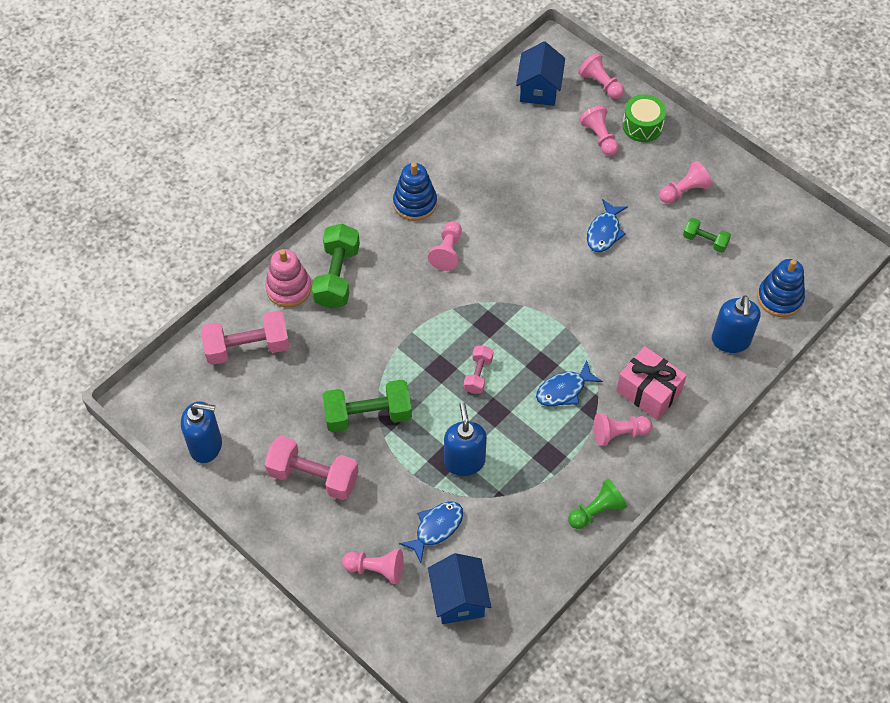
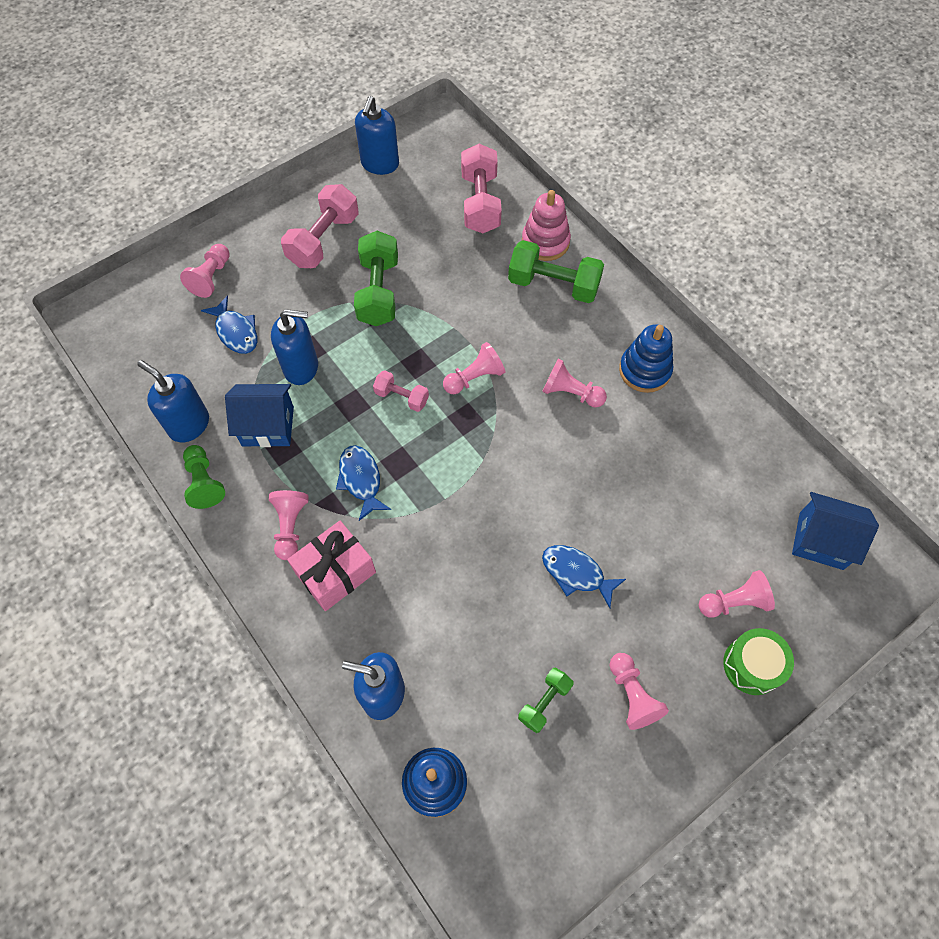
camera: 100 degrees right, 5 degrees up
(459, 599) = (156, 339): blue house -> blue house (268, 426)
(543, 541) = (189, 424): none -> blue soap dispenser
(600, 84) = (831, 624): pink pawn -> pink pawn (474, 378)

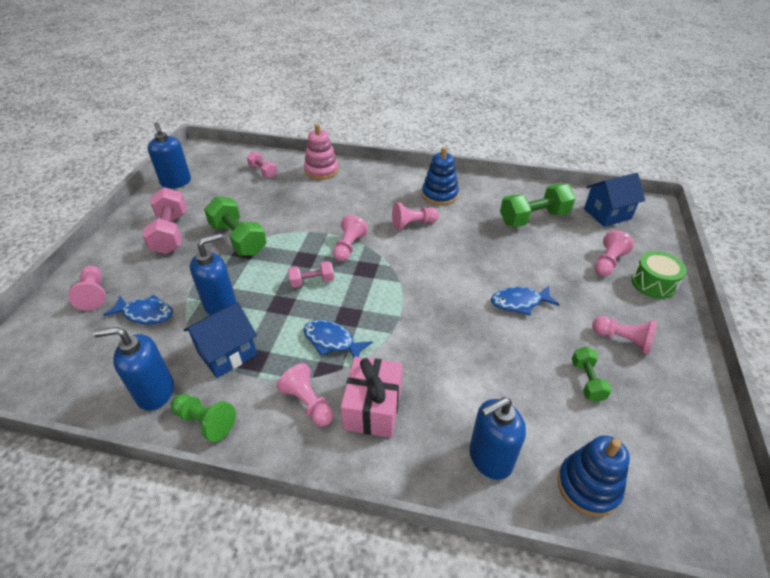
camera: 40 degrees left, 20 degrees down
(480, 203) = (263, 171): pink dumbbell -> pink dumbbell, size x0.56
(553, 285) = (347, 185): green dumbbell -> green dumbbell (533, 218)

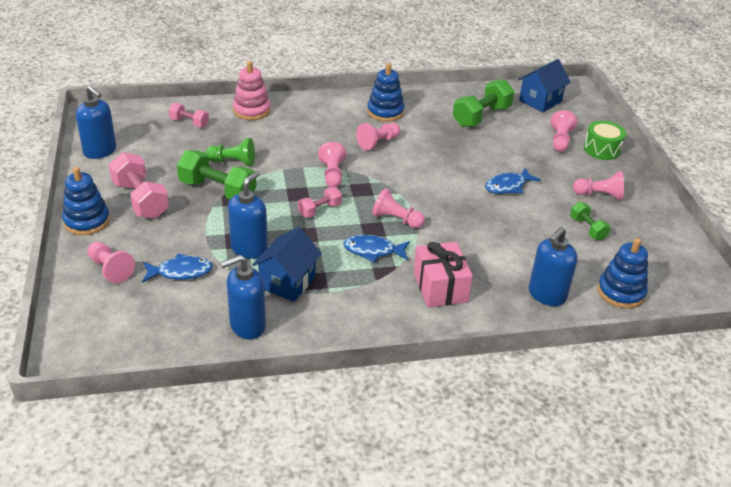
camera: 25 degrees left, 5 degrees down
(115, 243) = (87, 221): none -> blue stacking toy
(205, 422) = (310, 333): green pawn -> green pawn (233, 162)
(308, 403) = (386, 298): pink pawn -> pink pawn (396, 219)

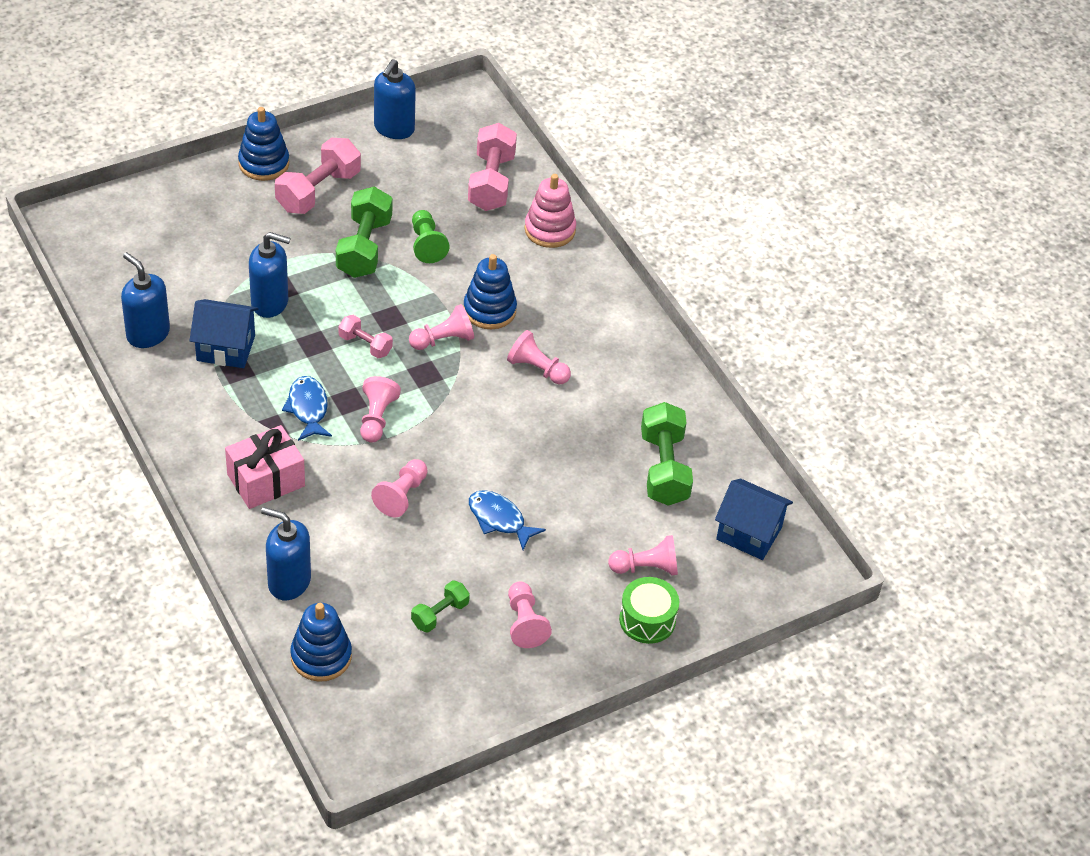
camera: 70 degrees right, 10 degrees up
(110, 269) = (195, 207): pink pawn -> pink pawn (401, 495)
(181, 272) = (210, 260): blue fish -> none
(189, 122) = (491, 182): pink dumbbell -> pink dumbbell, size x1.80
(385, 112) = (619, 361): blue stacking toy -> blue stacking toy (489, 310)
(481, 116) = (664, 468): green dumbbell -> green dumbbell turned 60 degrees clockwise

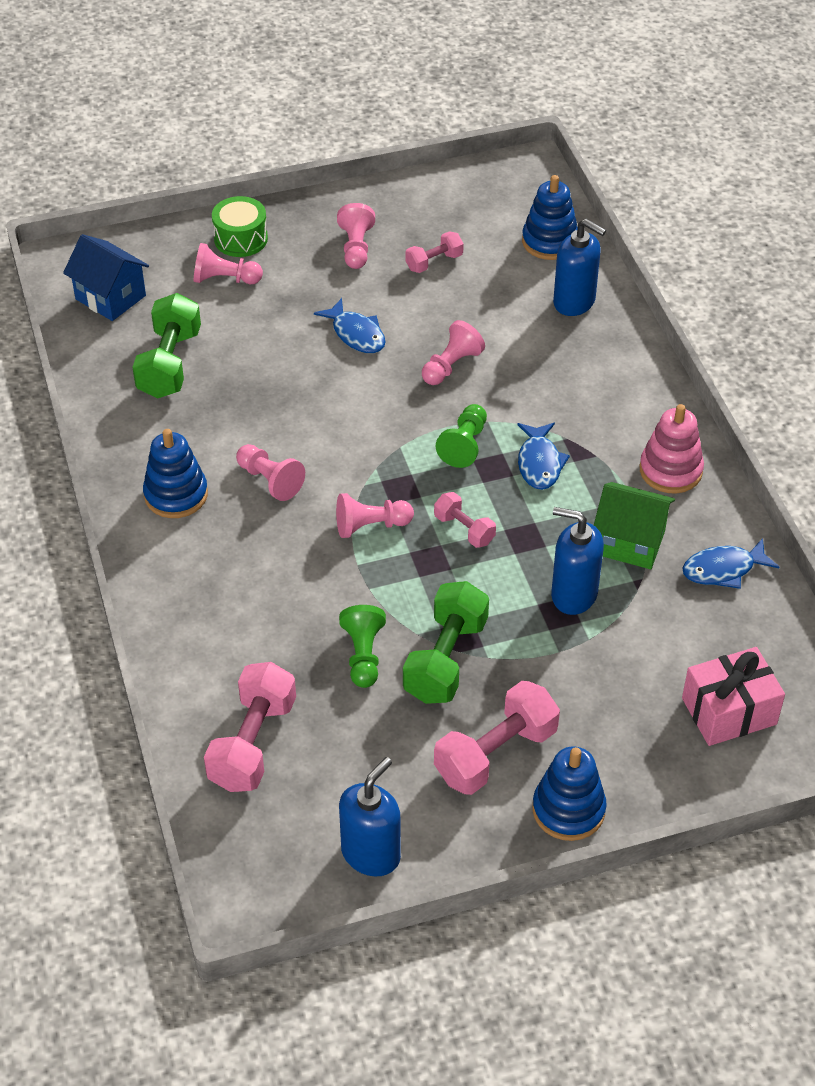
camera: 165 degrees left, 0 degrees up
(148, 334) = (723, 569): blue soap dispenser -> blue fish
(226, 348) = (630, 542): blue house -> green house
(266, 480) = (591, 394): pink gift -> pink gift (729, 711)
(376, 418) = (464, 445): pink pawn -> green pawn
(439, 614) = (434, 262): green dumbbell -> pink dumbbell
(489, 310) = (306, 557): blue stacking toy -> blue stacking toy (176, 495)
(550, 230) = (196, 660): pink stacking toy -> pink stacking toy (670, 470)

